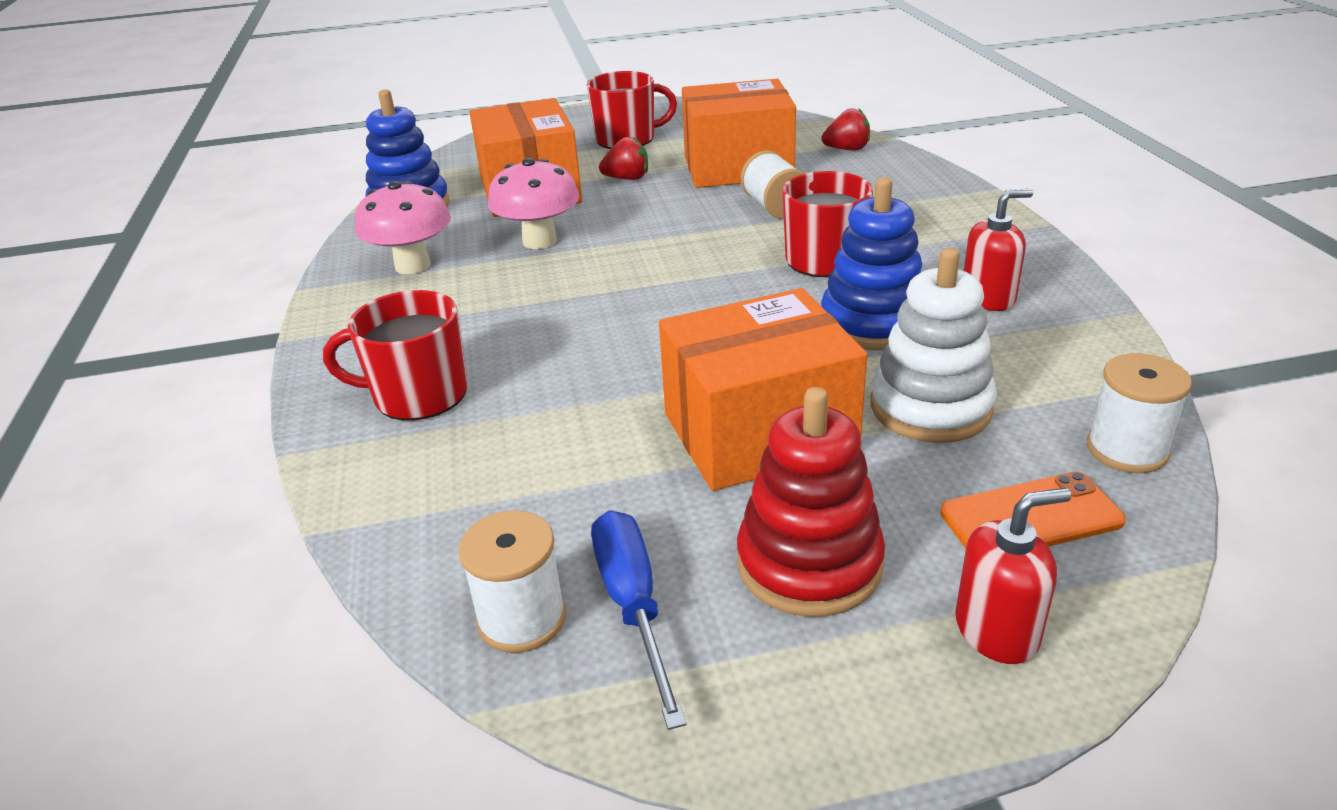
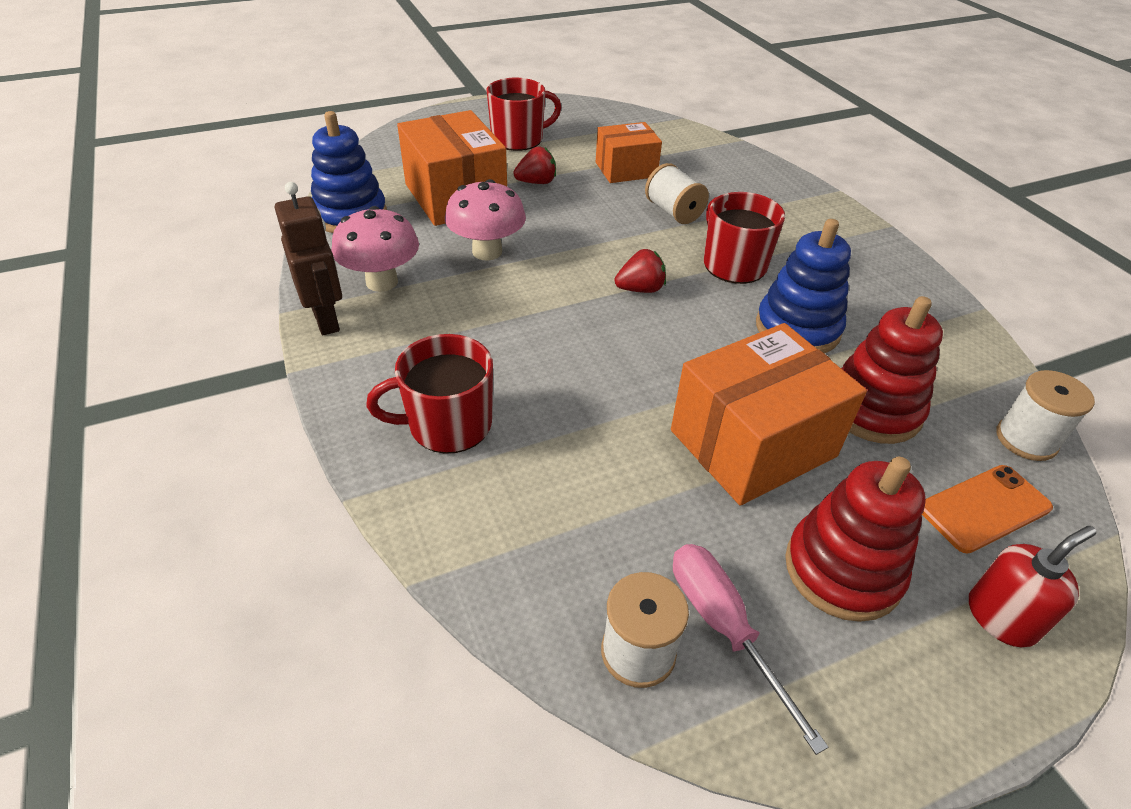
camera: 15 degrees left, 10 degrees up
(339, 297) = (326, 320): none -> brown robot
(633, 606) = (723, 627): blue screwdriver -> pink screwdriver
(738, 167) = (626, 169): orange box -> orange box, size x0.62
(847, 149) = (708, 151): red strawberry -> red strawberry (640, 289)
(930, 407) = (873, 409): white stacking toy -> red stacking toy
(988, 298) = (874, 300): red soap dispenser -> none

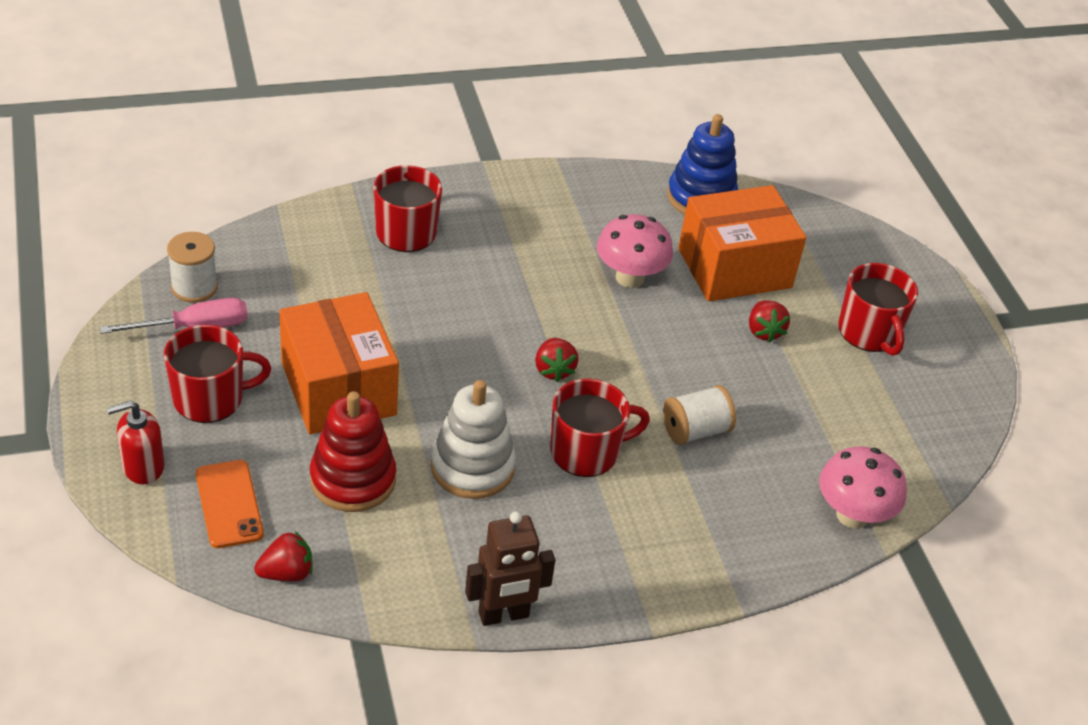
camera: 95 degrees right, 0 degrees up
(326, 320) = (541, 179): brown robot -> brown robot (503, 615)
(382, 282) = (589, 210): pink mushroom -> pink mushroom (852, 515)
(626, 169) = (795, 412): orange box -> none
(797, 328) = (472, 467): blue stacking toy -> white stacking toy
(842, 570) = (210, 398): red stacking toy -> red mug
(1001, 617) = (142, 467): red soap dispenser -> red soap dispenser turned 90 degrees clockwise
(1026, 439) = (286, 573): white spool -> red strawberry

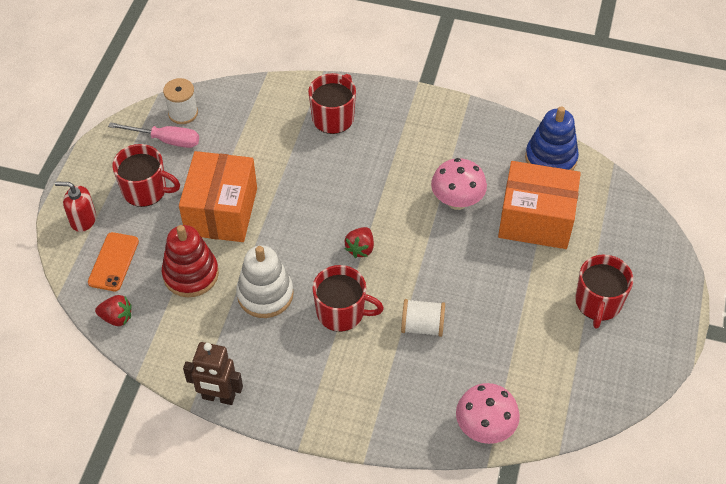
camera: 35 degrees right, 10 degrees up
(764, 331) = (522, 274): red strawberry -> none

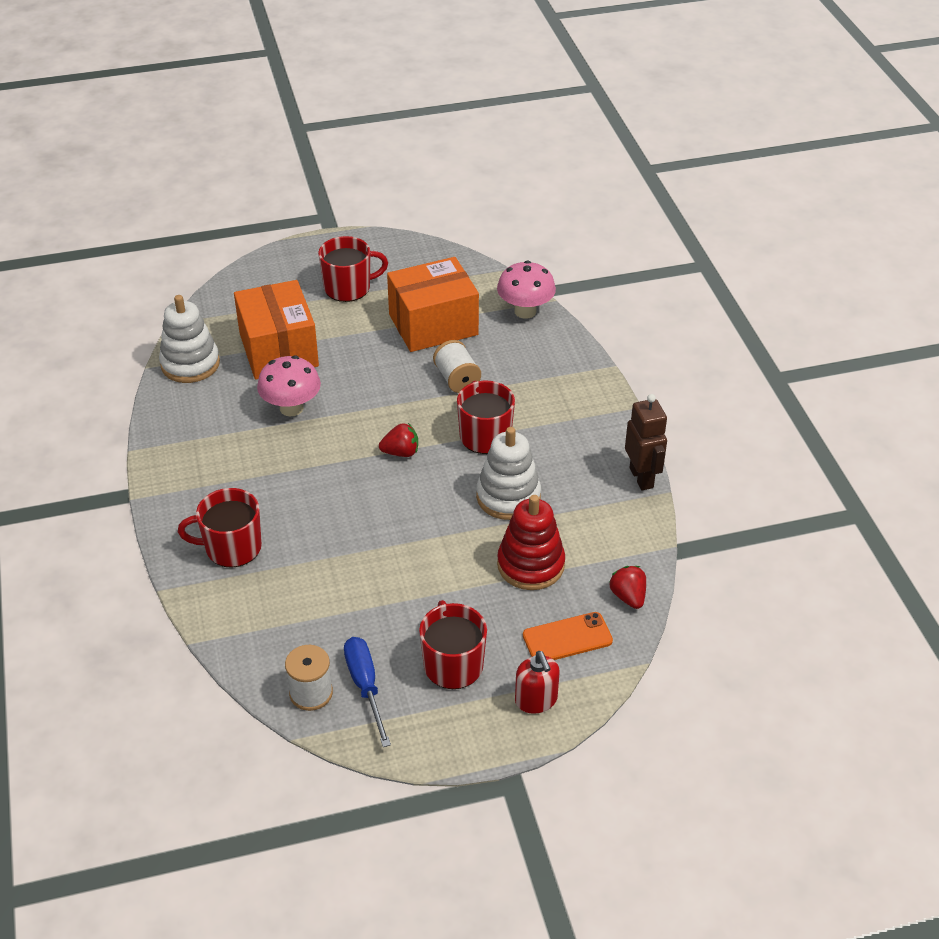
camera: 120 degrees left, 10 degrees down
(166, 140) = (365, 686): pink screwdriver -> blue screwdriver
(221, 211) = (433, 580): orange box -> orange box (433, 325)
(550, 158) = (190, 364): blue stacking toy -> white stacking toy

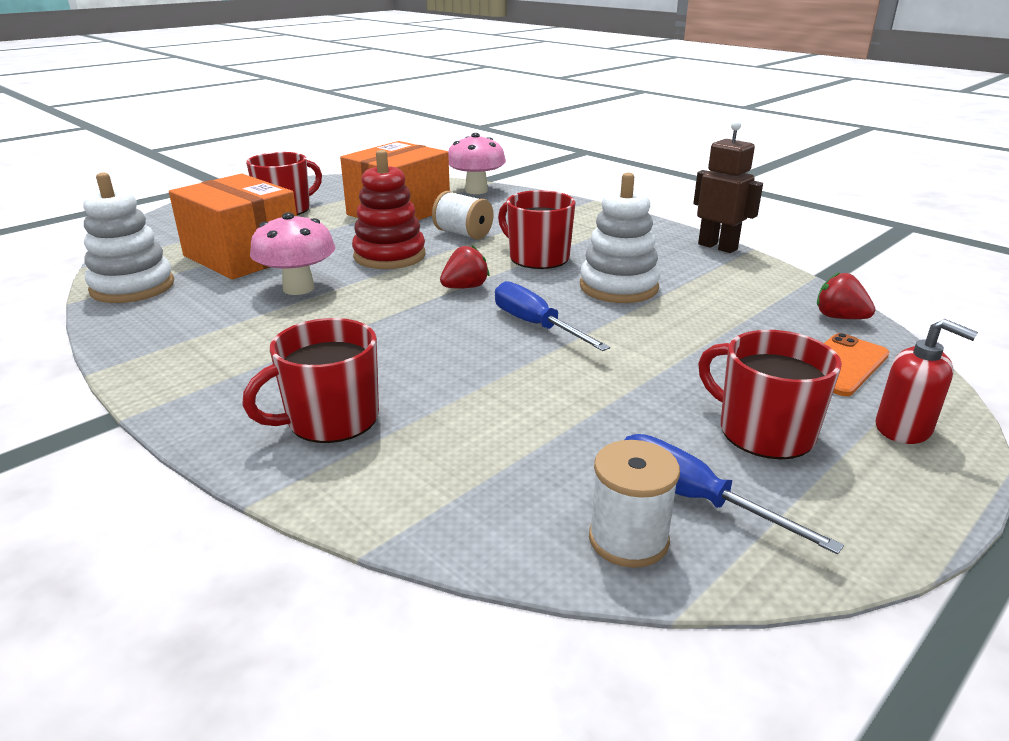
camera: 30 degrees left, 15 degrees down
(412, 514) = (536, 325): none -> blue screwdriver
(530, 565) = (714, 324): red stacking toy -> red stacking toy (389, 256)

